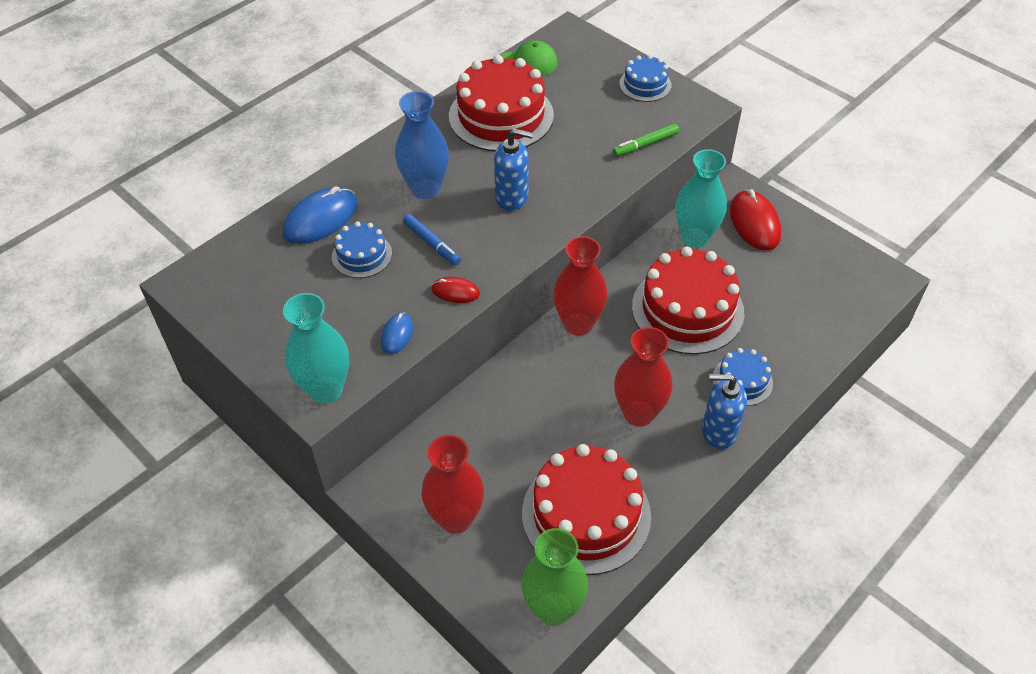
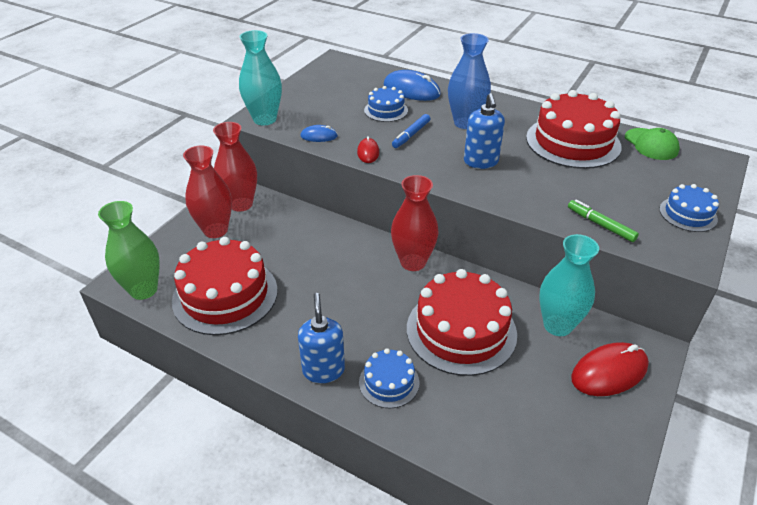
camera: 75 degrees right, 10 degrees down
(638, 413) = (330, 312): red vase -> red vase (241, 204)

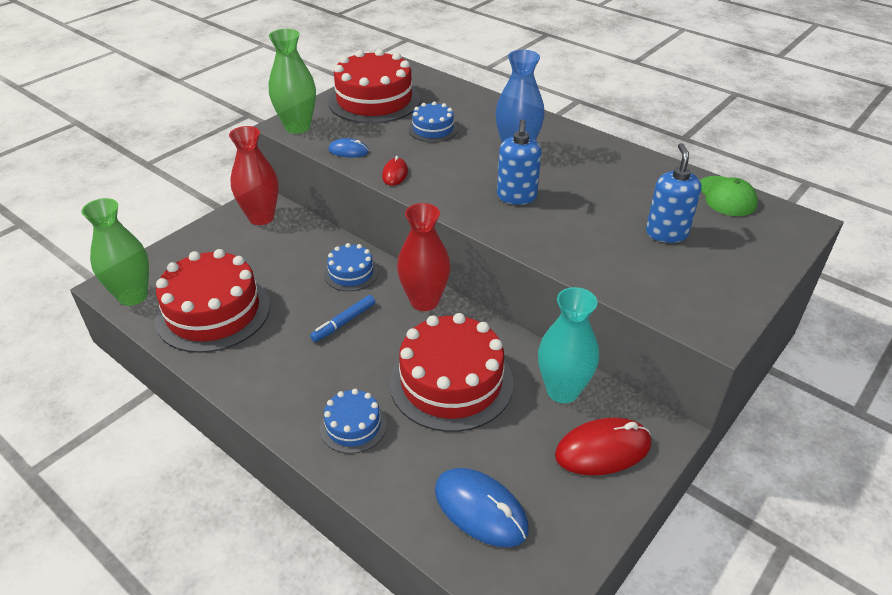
camera: 10 degrees right, 0 degrees up
(215, 230) = (226, 242): red vase -> none
(265, 119) = (297, 127): turquoise vase -> green vase
(323, 370) = (288, 403): blue soap dispenser -> blue soap dispenser (666, 233)
(411, 90) = (470, 109): blue mouse -> blue mouse (480, 509)
(411, 135) = (450, 159): blue marker -> blue marker (344, 322)
(573, 142) = (633, 185): red cake -> red cake (374, 100)
(600, 225) = (625, 281): green marker -> none
(688, 214) = (735, 281): blue cake -> blue cake (351, 273)

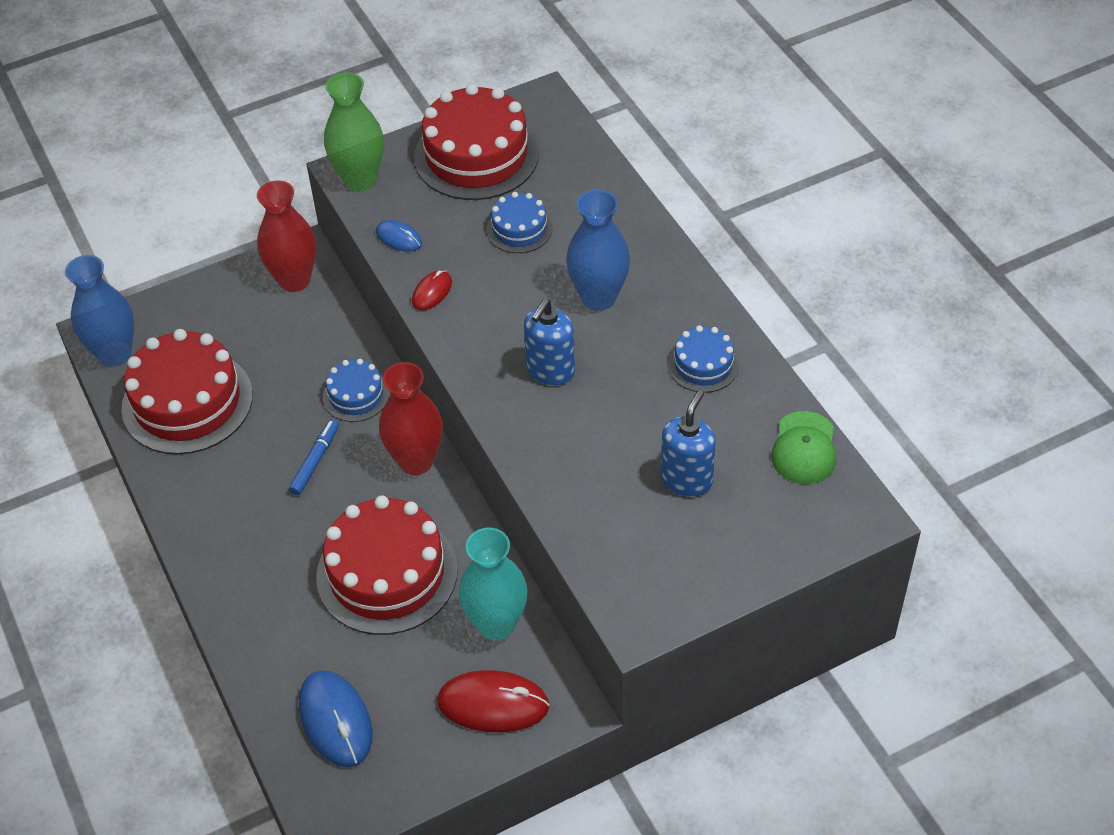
camera: 25 degrees right, 10 degrees up
(133, 296) = (115, 354): green vase -> blue vase
(344, 322) = (315, 461): blue marker -> blue marker turned 135 degrees clockwise
(353, 426) = (263, 589): blue cake -> blue cake (703, 364)

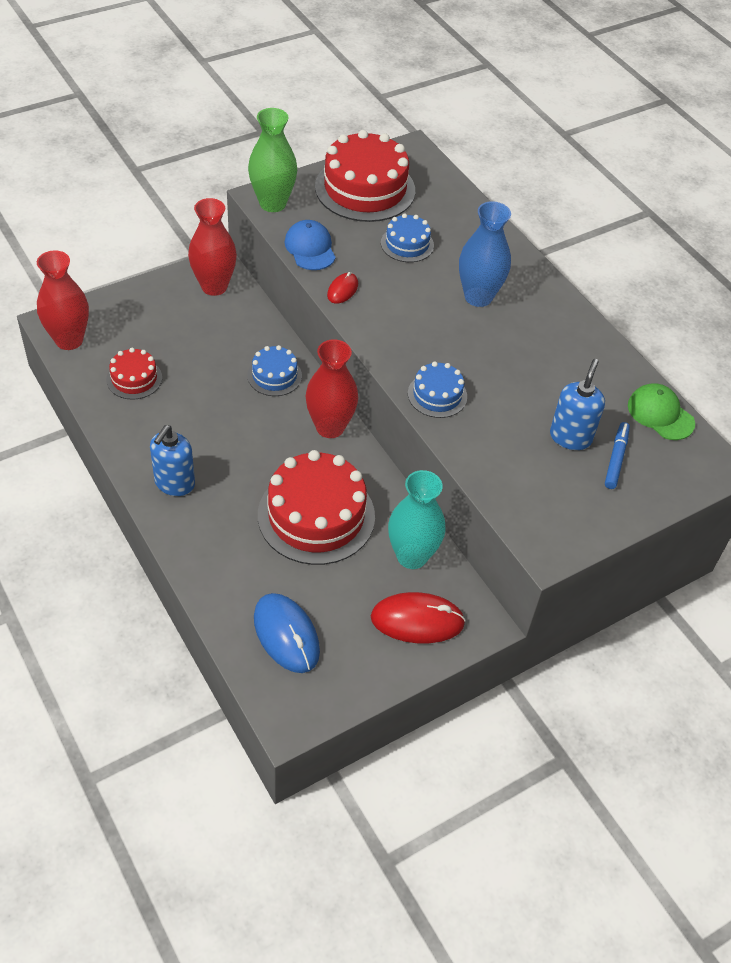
camera: 10 degrees left, 0 degrees up
(115, 354) = (69, 340): blue vase -> red vase
(187, 402) = (134, 378): red cake -> red cake, size x0.51
(315, 461) = (246, 426): blue marker -> blue marker (616, 459)
(399, 238) = (310, 248): blue mouse -> blue cap
(550, 371) = (447, 352): blue soap dispenser -> blue soap dispenser (174, 483)
(703, 364) = (569, 349): blue cake -> blue cake (437, 395)
(804, 448) = (660, 414): green cap -> green cap turned 135 degrees clockwise

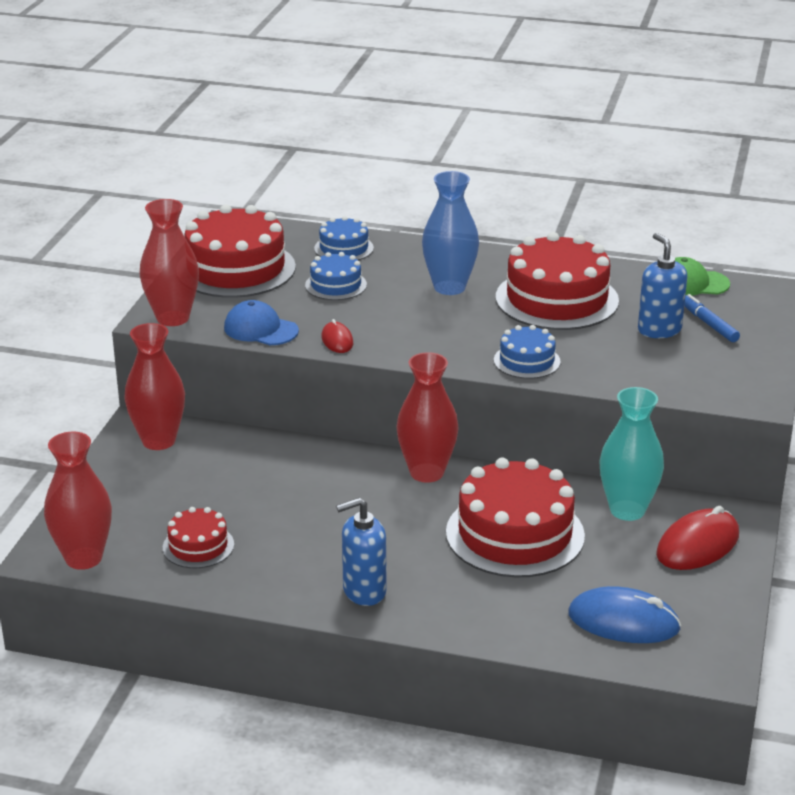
camera: 40 degrees left, 20 degrees down
(174, 483) = (364, 591): blue soap dispenser -> blue soap dispenser turned 90 degrees clockwise
(272, 203) = (173, 318): green vase -> red vase
(274, 375) = (321, 468): blue cake -> blue cake (344, 248)
(537, 358) = (557, 299): none -> red cake

